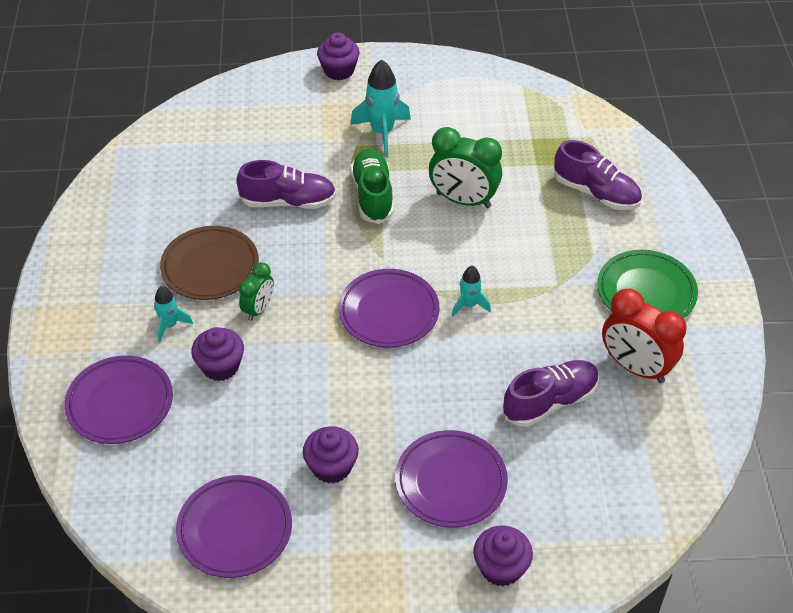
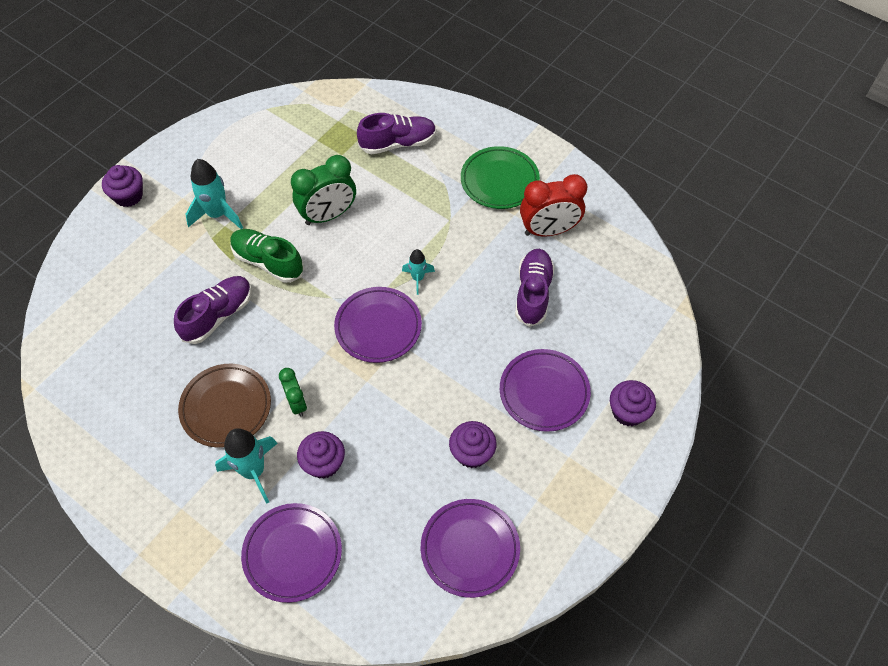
camera: 50 degrees left, 10 degrees up
(170, 325) = (253, 471): turquoise rocket -> turquoise rocket, size x1.74

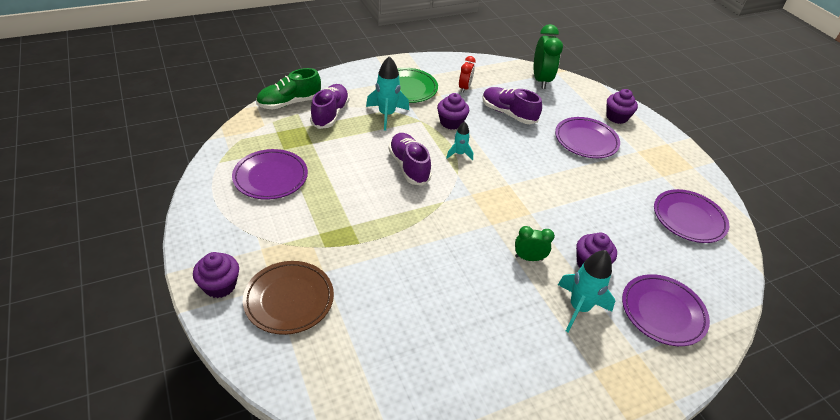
camera: 65 degrees left, 15 degrees down
(217, 214) = (303, 233): turquoise rocket -> turquoise rocket (386, 115)
(218, 315) = (411, 273): purple shoe -> purple shoe (409, 166)
(226, 407) = (508, 302): brown plate -> brown plate (289, 300)
(268, 262) = (380, 222): green shoe -> green shoe (289, 103)
(328, 215) = (364, 172): green clock -> green clock (541, 80)
(378, 327) = (487, 189): purple plate -> purple plate (270, 177)
(472, 453) = (616, 188): purple cupcake -> purple cupcake (451, 122)
(549, 230) = (464, 88): red clock -> red clock, size x0.57

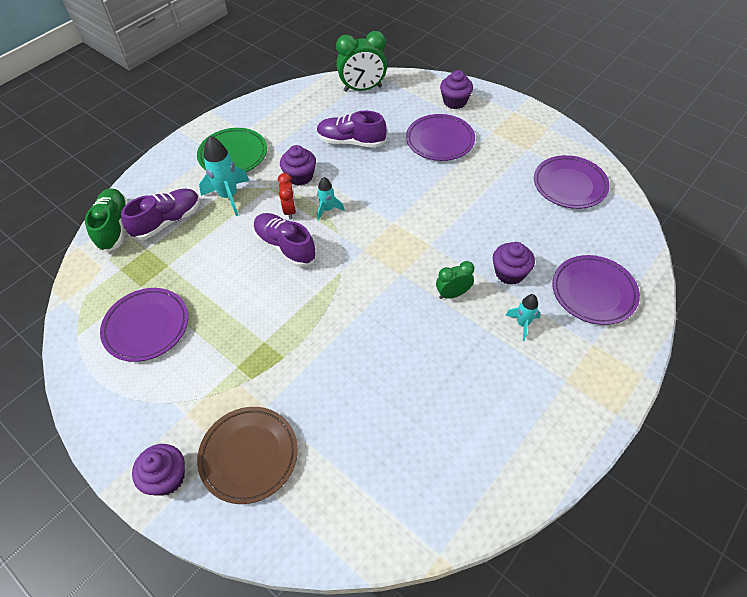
camera: 20 degrees left, 10 degrees up
(289, 103) = (114, 227): green shoe -> green shoe turned 135 degrees clockwise
(330, 114) = (167, 221): purple shoe -> purple shoe turned 60 degrees clockwise
(464, 88) = (292, 129): red clock -> red clock (290, 210)
(541, 80) = (362, 89): green clock -> green clock turned 105 degrees clockwise
(579, 308) = (522, 324): turquoise rocket -> turquoise rocket, size x0.57

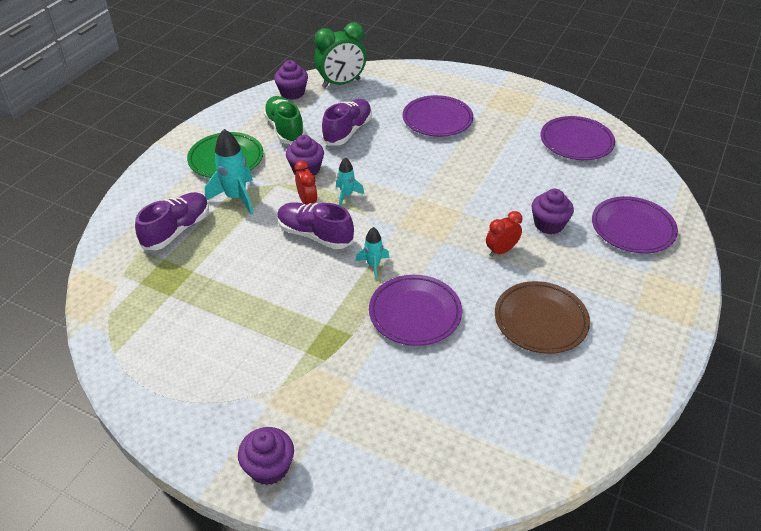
camera: 15 degrees left, 10 degrees down
(114, 227) = (117, 244): green shoe -> green shoe (285, 129)
(147, 327) = (191, 332): purple plate -> purple plate (415, 313)
(249, 456) = (350, 430): brown plate -> brown plate (540, 321)
(351, 141) = (347, 131): purple shoe -> purple shoe turned 120 degrees clockwise
(452, 294) = (501, 251): green clock -> red clock
(455, 102) = (439, 84): purple cupcake -> purple cupcake (292, 93)
(522, 324) = (577, 266): turquoise rocket -> turquoise rocket (373, 265)

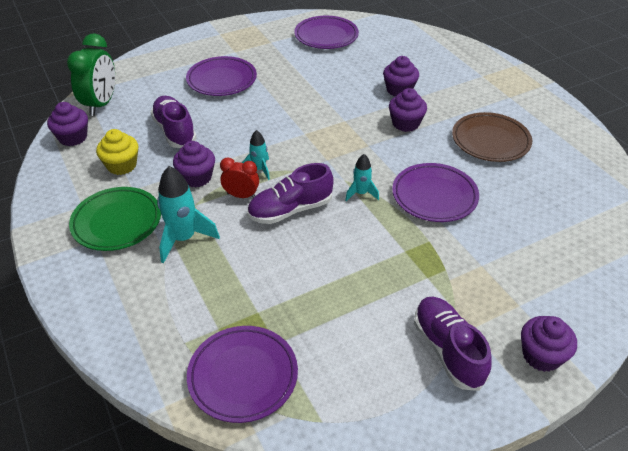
camera: 55 degrees left, 0 degrees up
(177, 230) = (185, 301): purple shoe -> purple shoe (448, 350)
(285, 129) = (122, 165): green shoe -> yellow cupcake
(501, 251) = (405, 123): red clock -> purple cupcake
(632, 228) = (437, 60): purple plate -> purple plate (243, 376)

